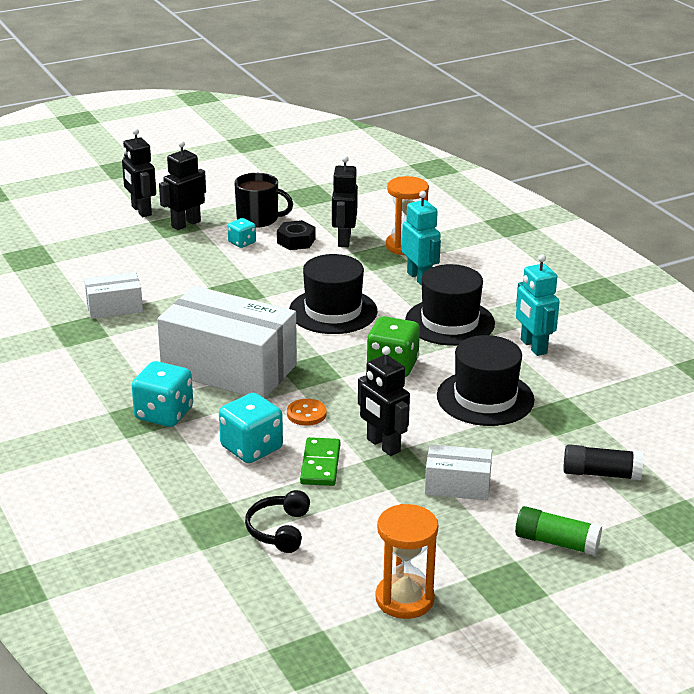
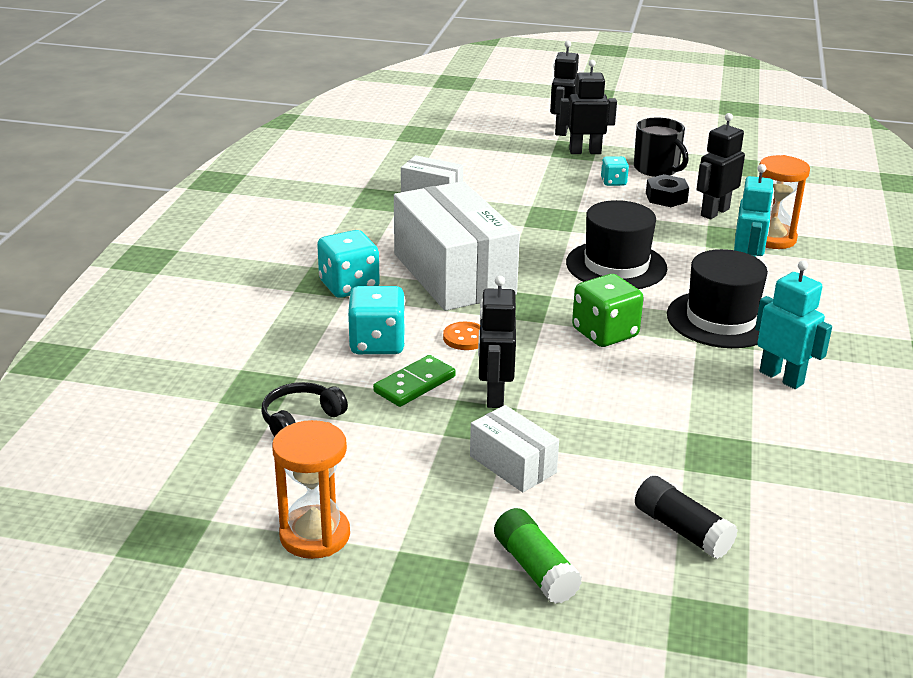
camera: 40 degrees right, 0 degrees up
(485, 398) = (658, 401): black hat -> none
(533, 347) = (781, 377): turquoise robot -> turquoise robot turned 120 degrees clockwise

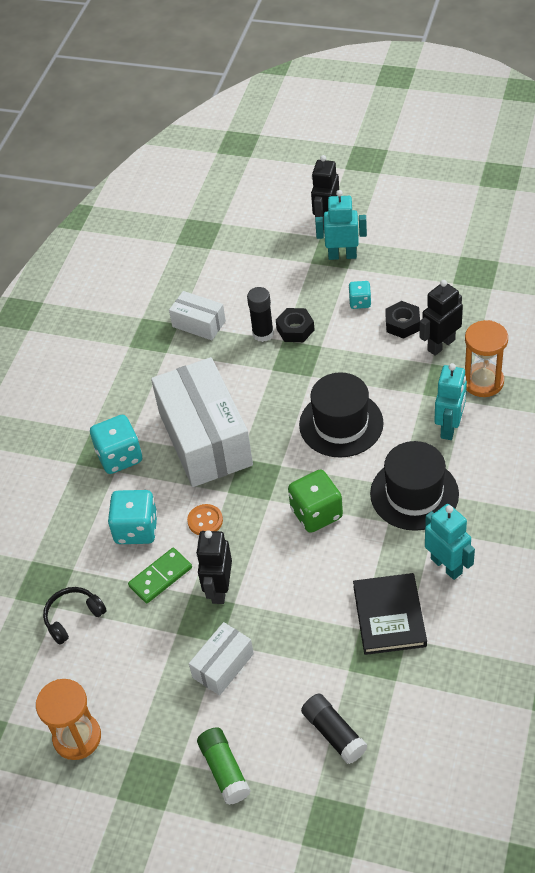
camera: 10 degrees right, 20 degrees up
(508, 200) = (263, 333): none -> black glue stick
(512, 464) = (223, 665): white box -> white box turned 75 degrees clockwise
(544, 198) = (295, 329): none -> black nut
(585, 152) = (342, 255): black robot -> turquoise robot
(657, 169) = (403, 280): black mug -> none
(723, 420) = (389, 616): none -> black book

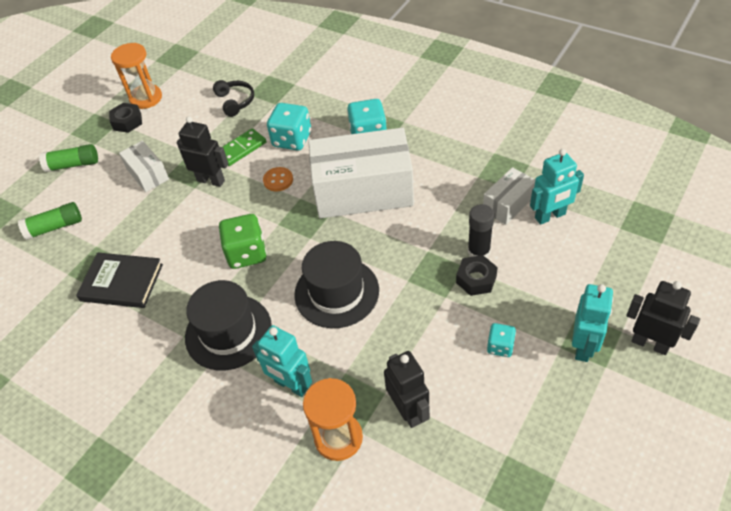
camera: 105 degrees right, 0 degrees up
(160, 577) = (241, 149): green domino -> green domino turned 75 degrees clockwise
(334, 733) = (55, 227): black glue stick -> green glue stick
(402, 324) = (453, 380): black nut -> black nut (127, 122)
(446, 565) = (141, 337): turquoise robot -> turquoise robot (550, 216)

